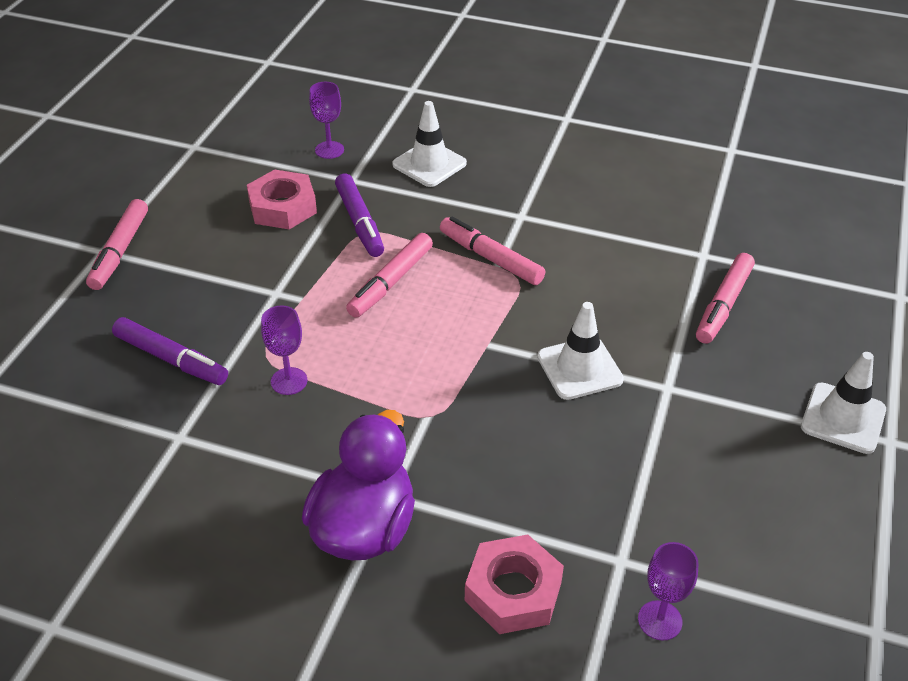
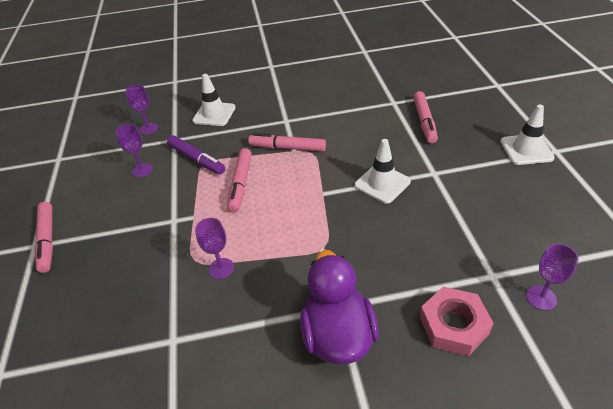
camera: 25 degrees left, 0 degrees up
(171, 359) = (131, 292): purple marker -> none
(282, 207) = (142, 170): pink nut -> purple goblet

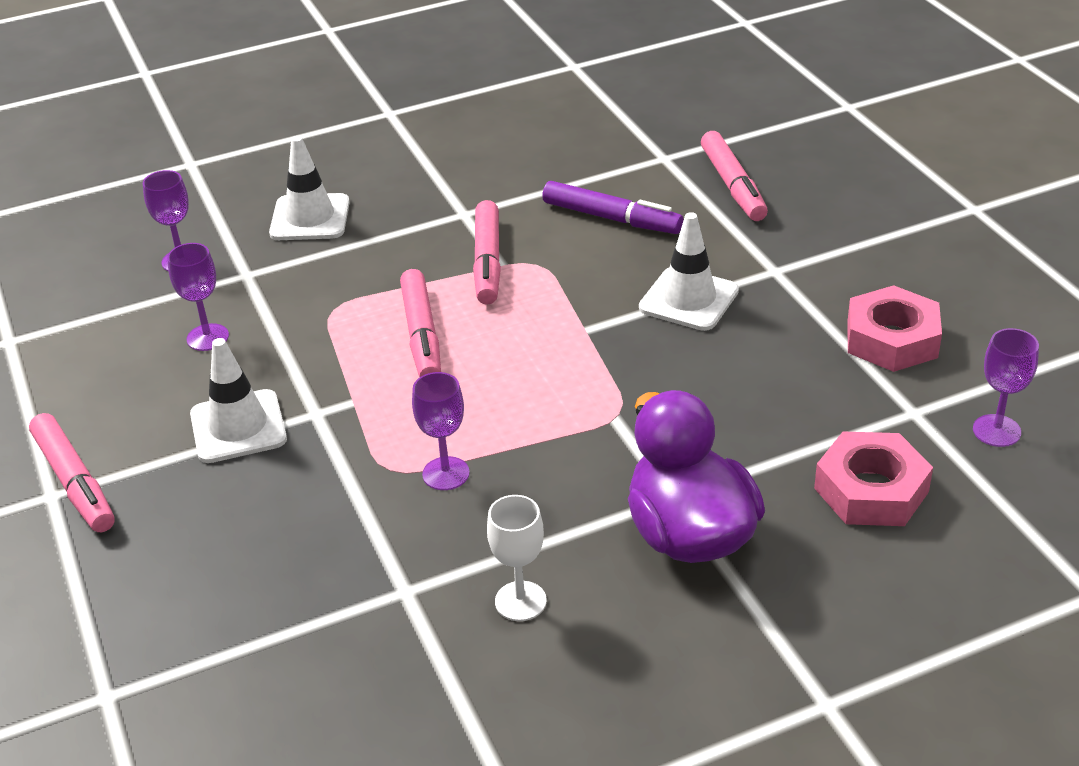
camera: 15 degrees left, 5 degrees down
(197, 159) = (313, 304): purple marker -> purple marker (611, 218)
(229, 361) = (520, 601): none -> white goblet
(287, 148) = (487, 262): pink marker -> pink marker turned 90 degrees counterclockwise
(489, 225) = (891, 339): none -> pink nut
(526, 150) = (925, 213): white traffic cone -> white traffic cone (238, 427)

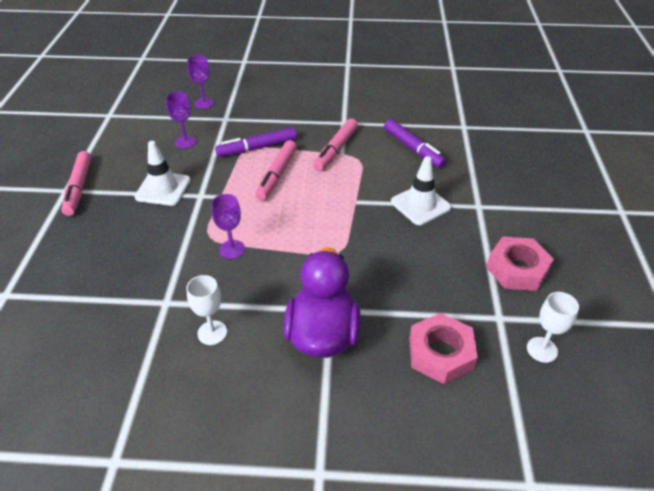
camera: 25 degrees right, 5 degrees up
(310, 218) = (273, 102): white traffic cone -> none
(349, 304) = (257, 148): none -> purple marker
(733, 185) = (489, 152): pink marker -> none
(996, 431) = (542, 349): purple goblet -> white goblet

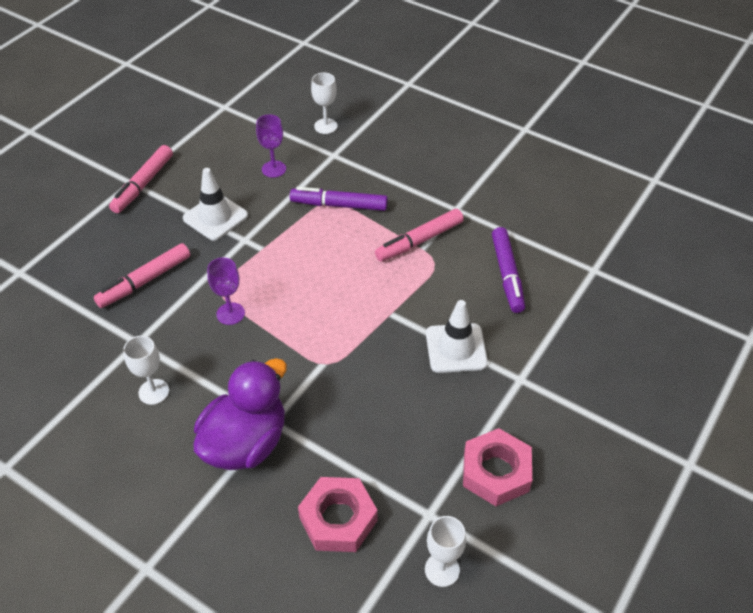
camera: 30 degrees right, 5 degrees up
(204, 103) = (325, 126): purple goblet -> white goblet
(277, 175) = (334, 247): pink marker -> pink marker (145, 281)

